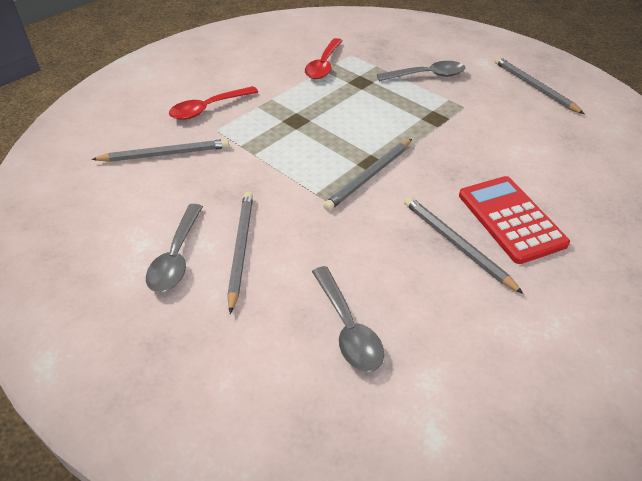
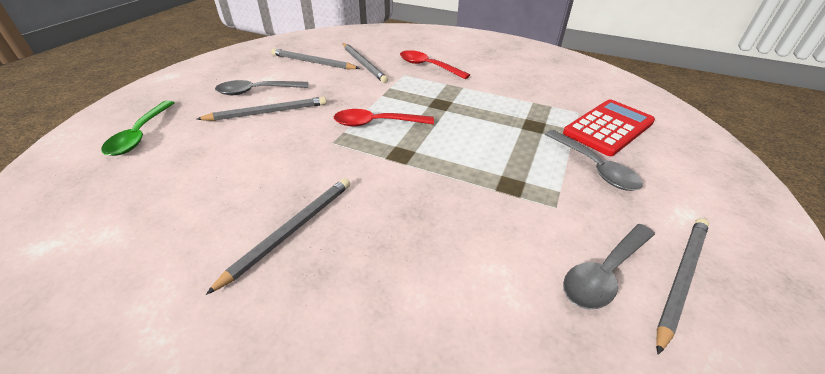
camera: 70 degrees right, 5 degrees down
(232, 378) = (140, 135): none -> green spoon
(323, 65) = (541, 101): red spoon -> red spoon (377, 123)
(348, 328) = (179, 177): grey spoon -> grey spoon (604, 273)
(369, 176) = (380, 156): grey pencil -> grey pencil (313, 62)
(511, 219) = (346, 276): red calculator -> red calculator (608, 128)

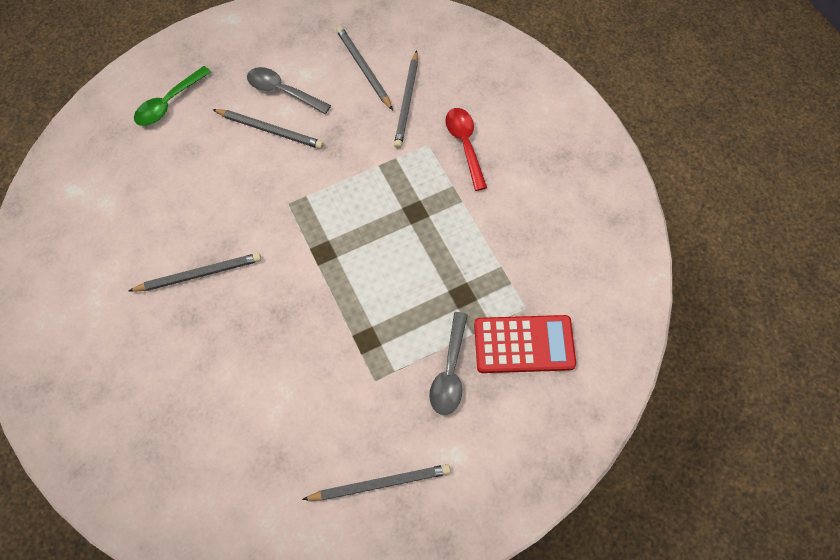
camera: 40 degrees right, 25 degrees up
(377, 123) = (339, 202): red spoon -> none
(604, 273) = (341, 444): grey spoon -> none

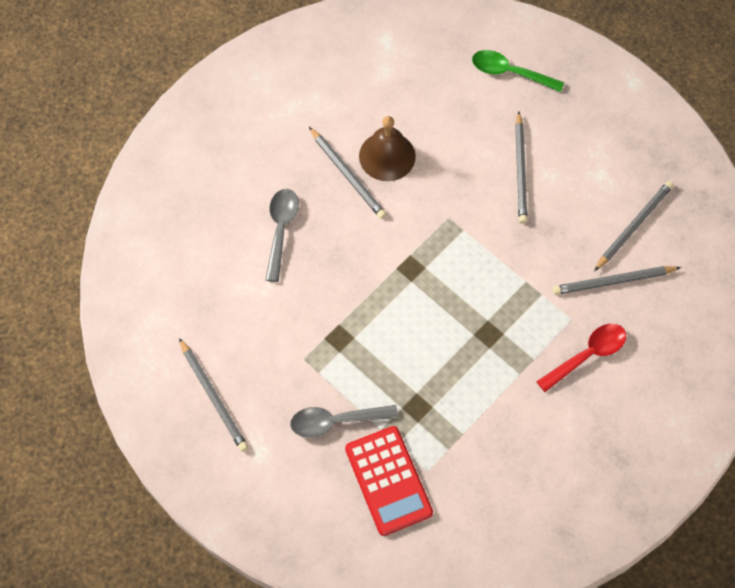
camera: 70 degrees right, 0 degrees up
(198, 232) = (387, 156): none -> brown bell
(283, 91) = (570, 163): grey spoon -> grey spoon (281, 230)

